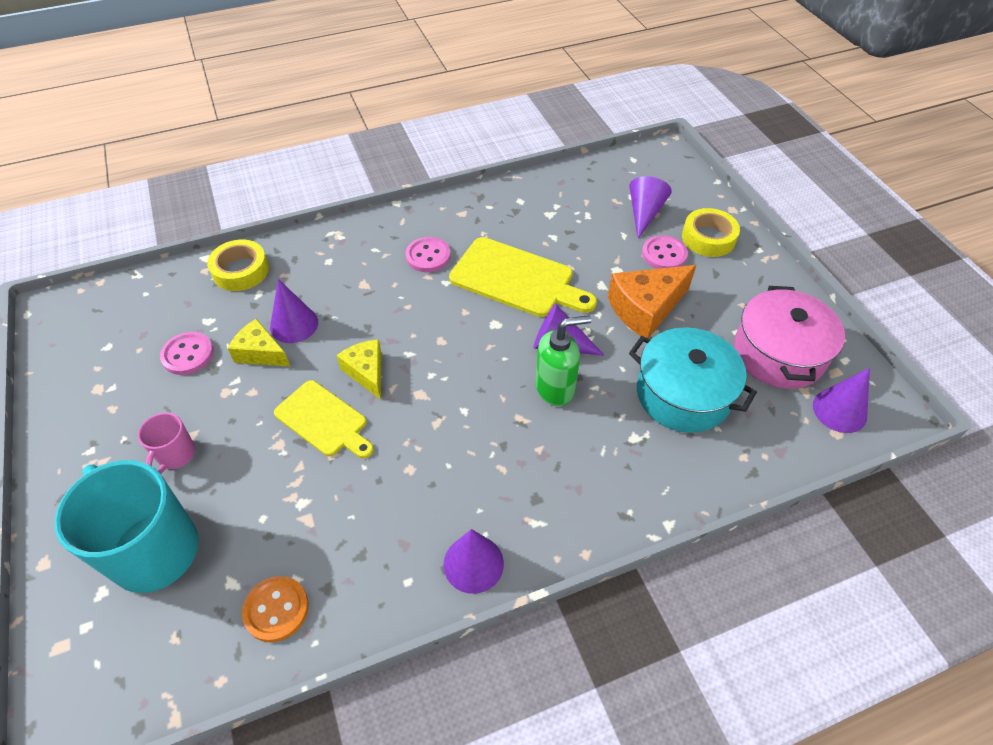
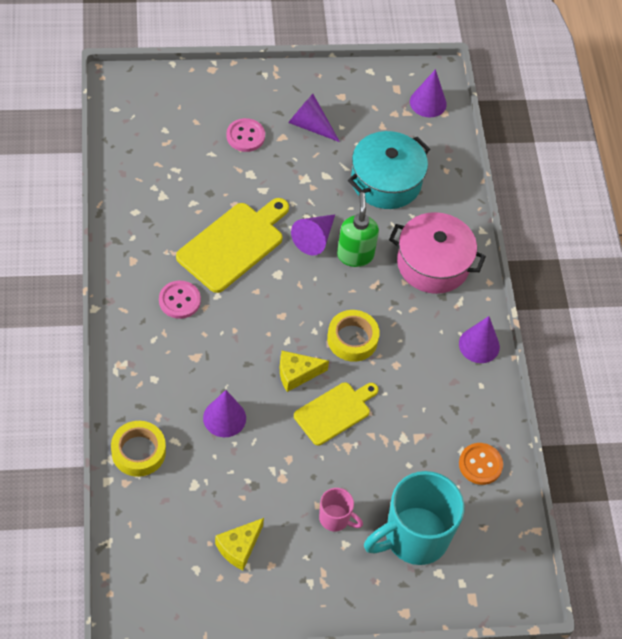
camera: 80 degrees left, 5 degrees up
(188, 355) = (230, 503): pink button -> none
(260, 353) = (248, 447): yellow cheese -> yellow cheese (239, 547)
(644, 213) = (191, 129): purple cone -> purple cone (310, 125)
(645, 309) = (299, 171): orange cheese -> none
(708, 238) = (239, 100): yellow tape -> yellow tape (352, 339)
(778, 353) = (370, 111): pink pot -> pink pot (433, 264)

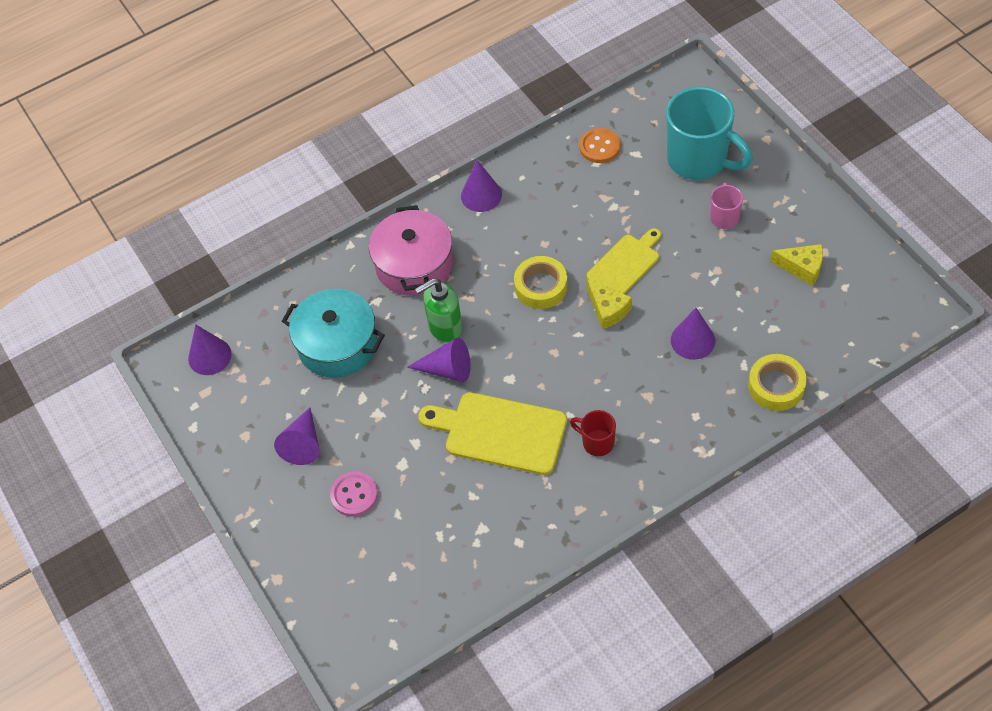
camera: 105 degrees left, 0 degrees up
(179, 300) = (597, 442): pink button -> red mug
(334, 412) = (625, 264): yellow cutting board -> yellow cutting board turned 105 degrees clockwise

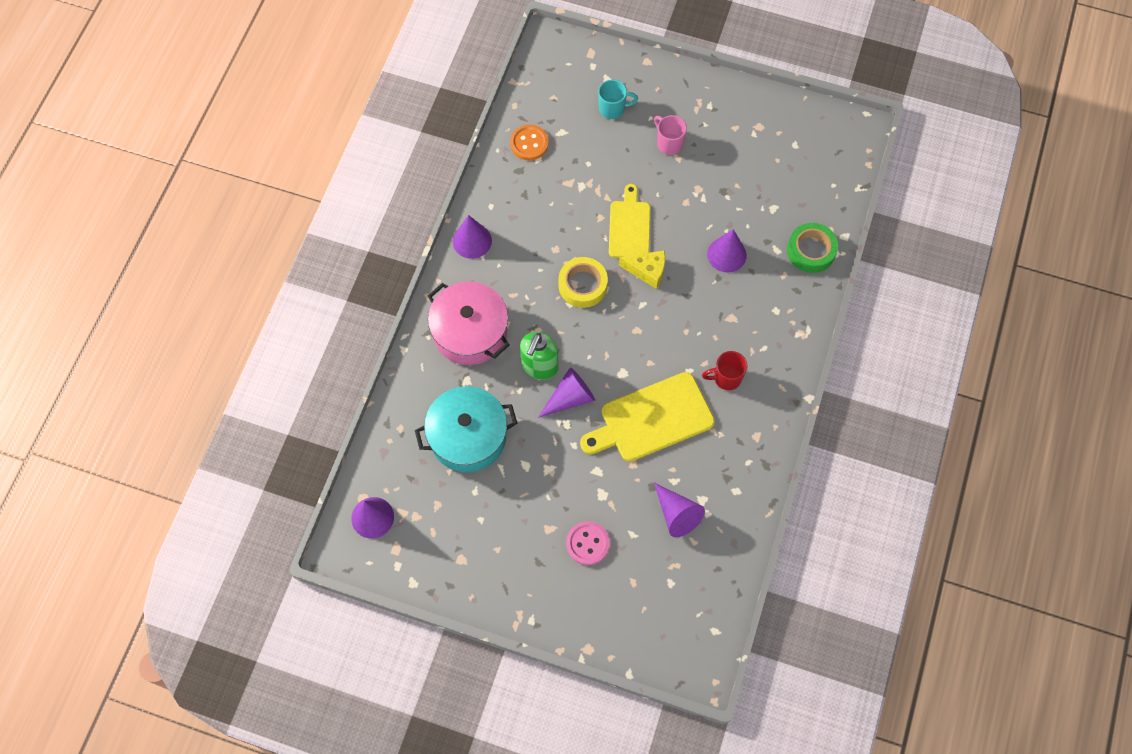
camera: 45 degrees left, 10 degrees up
(303, 444) = (513, 533): purple cone -> purple cone (677, 514)
(699, 160) = (613, 109): turquoise mug -> turquoise mug, size x0.47
(776, 386) = (811, 251): yellow tape -> green tape
(802, 268) = (755, 148): yellow cheese -> none

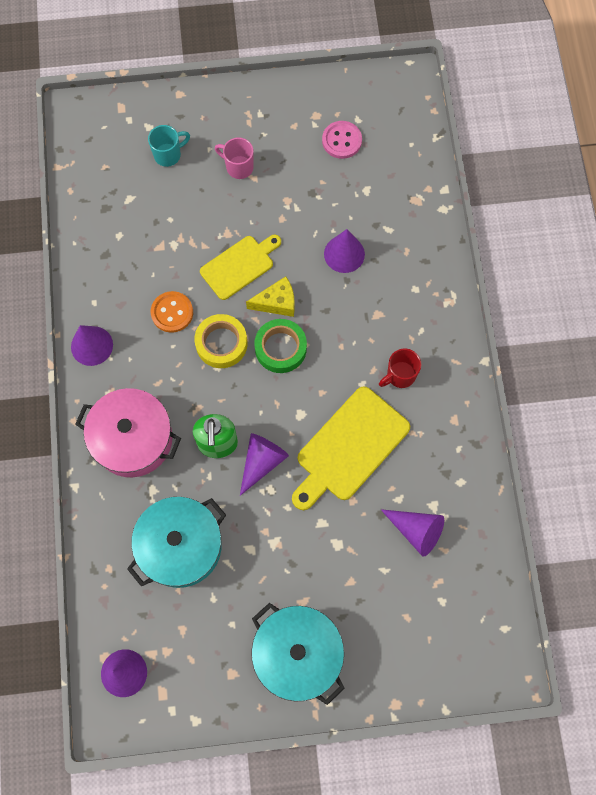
camera: 25 degrees left, 5 degrees up
(524, 569) = (297, 654): none -> turquoise pot
(529, 143) = (102, 223): orange button -> orange button (172, 312)
(587, 543) = (346, 599): pink button -> pink button (341, 141)
(629, 227) = (239, 266): yellow cutting board -> yellow cutting board turned 75 degrees clockwise
(811, 251) = (420, 217): green tape -> green tape (280, 348)

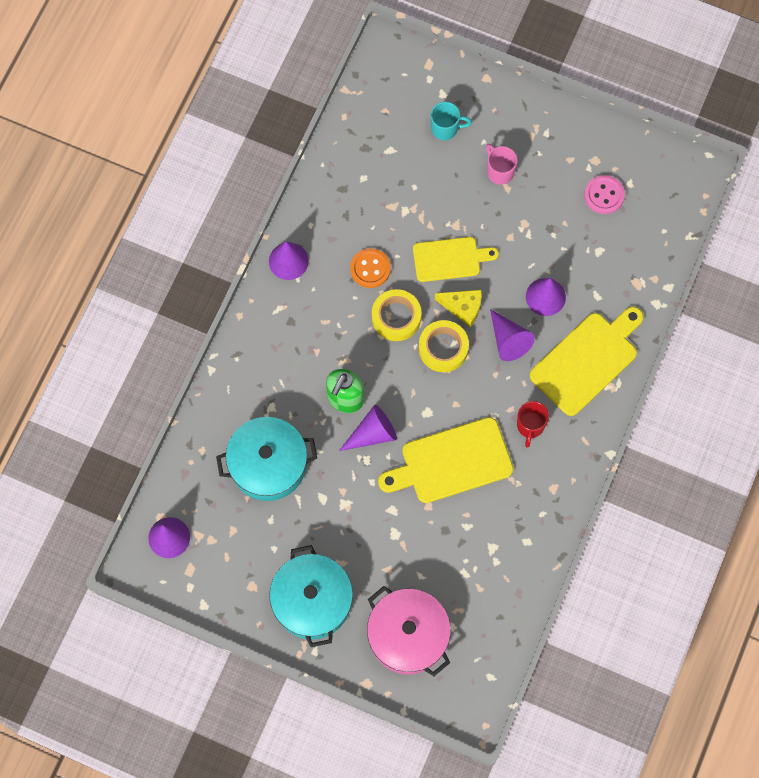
camera: 30 degrees right, 0 degrees up
(133, 439) = (279, 357): pink pot -> pink pot (408, 635)
(280, 348) = (443, 348): green tape -> yellow tape
(400, 375) = (530, 426): red mug -> red mug turned 75 degrees counterclockwise
(414, 290) = (587, 360): none -> yellow cutting board
(416, 531) = (466, 560): purple cone -> purple cone (508, 340)

